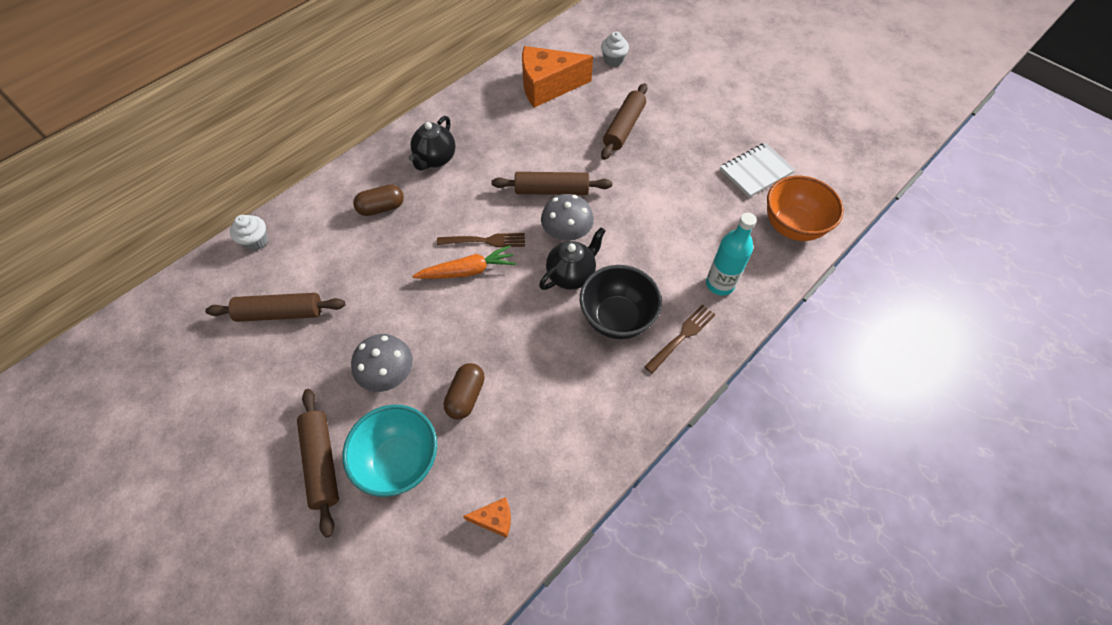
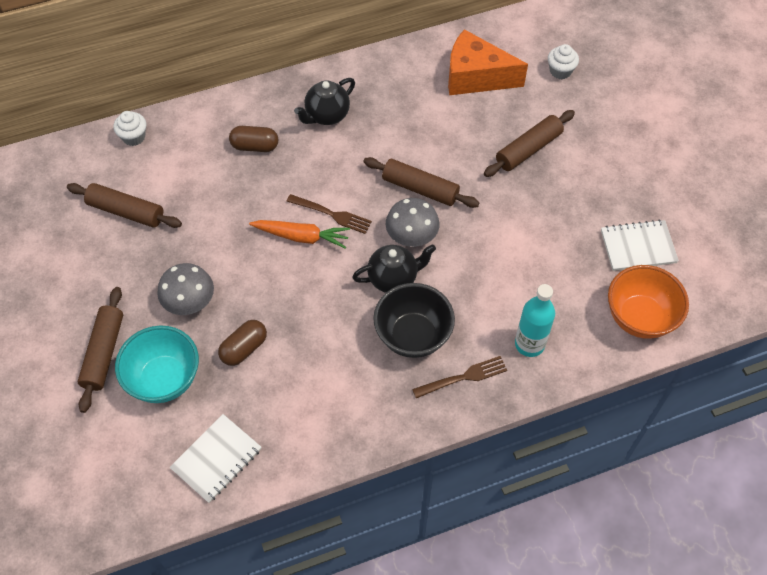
camera: 25 degrees right, 0 degrees up
(494, 519) = (216, 459): orange cheese -> white notebook

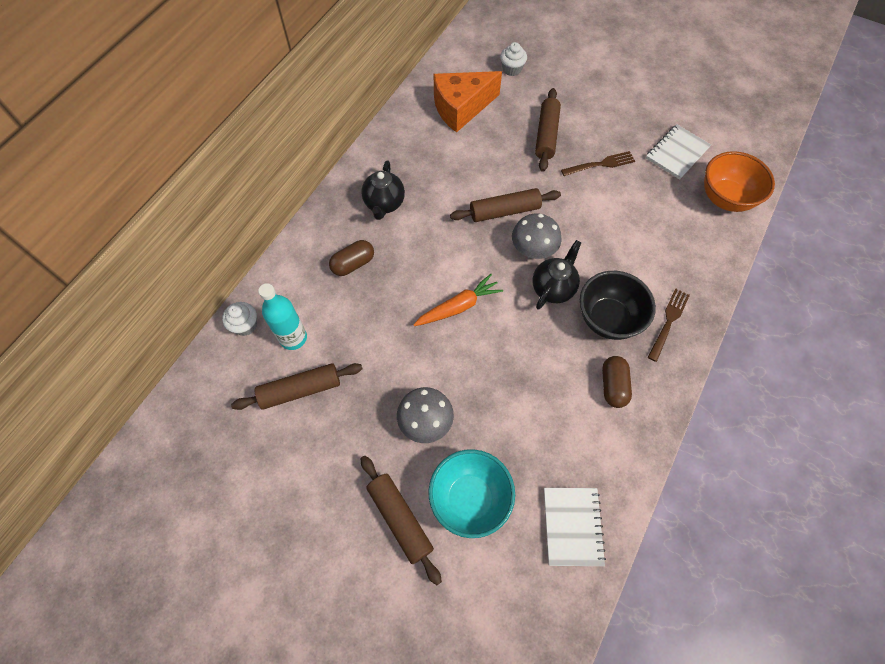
camera: 40 degrees left, 5 degrees up
(244, 348) = (504, 424): brown capsule -> brown capsule (613, 386)
(332, 214) = (463, 274): brown fork -> brown fork (600, 164)
(529, 344) = (683, 266): turquoise bottle -> turquoise bottle (293, 338)

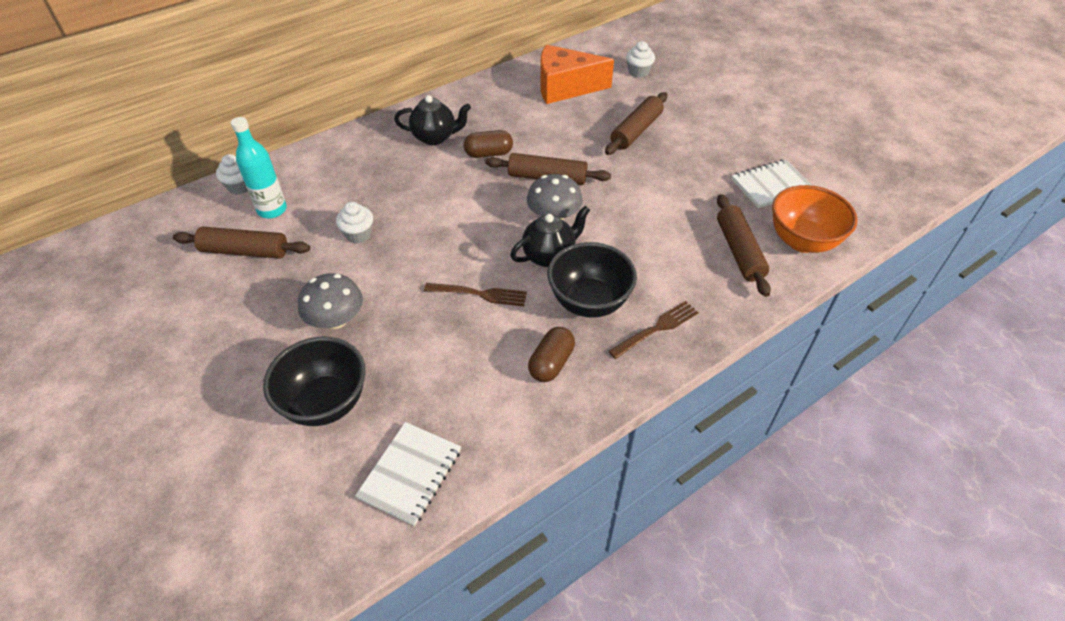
camera: 25 degrees right, 15 degrees down
(353, 264) = (370, 173): brown capsule -> brown capsule (488, 154)
(384, 204) = (435, 137): black teapot -> black teapot turned 120 degrees counterclockwise
(387, 332) = (358, 234): none -> white cupcake
(400, 519) = (246, 391): brown rolling pin -> brown rolling pin (739, 251)
(458, 306) = (442, 238): orange carrot -> none
(470, 498) = (325, 403): turquoise bowl -> black bowl
(600, 164) = (677, 170): brown fork -> brown fork (480, 294)

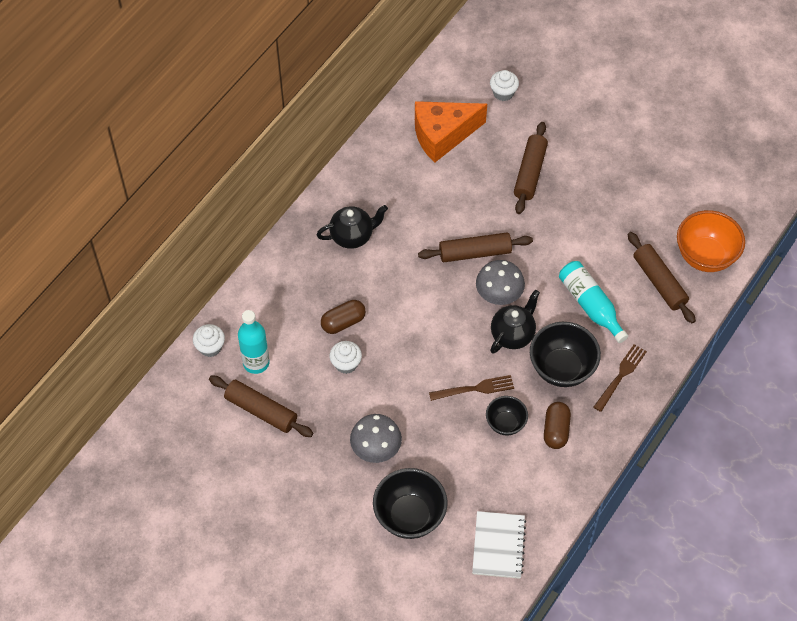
camera: 20 degrees left, 10 degrees up
(245, 251) = (261, 410): brown rolling pin -> brown rolling pin turned 45 degrees clockwise
(488, 154) = (411, 241): brown capsule -> brown capsule (343, 322)
(495, 338) = (505, 423): none -> black bowl
(650, 252) = (590, 305): none -> turquoise bottle
(771, 186) = (665, 203): white notebook -> none

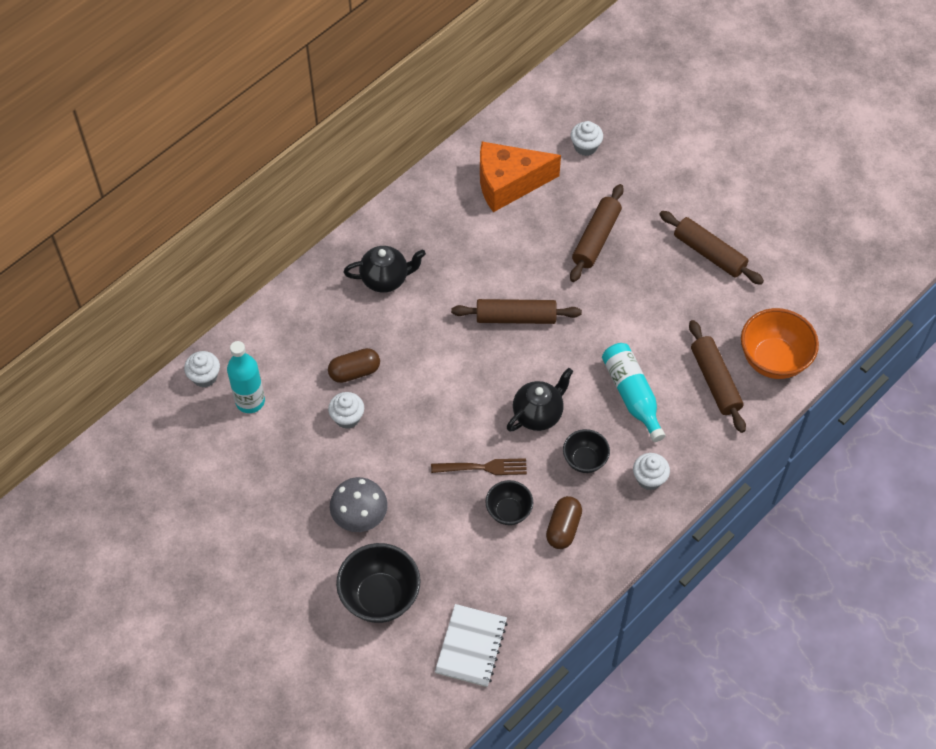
camera: 10 degrees right, 0 degrees up
(261, 410) = (244, 454): brown rolling pin -> brown rolling pin (709, 253)
(499, 293) = (533, 366): grey mushroom -> none
(562, 368) = (585, 460): black bowl -> black bowl, size x0.59
(621, 375) = (649, 479): brown fork -> white cupcake

